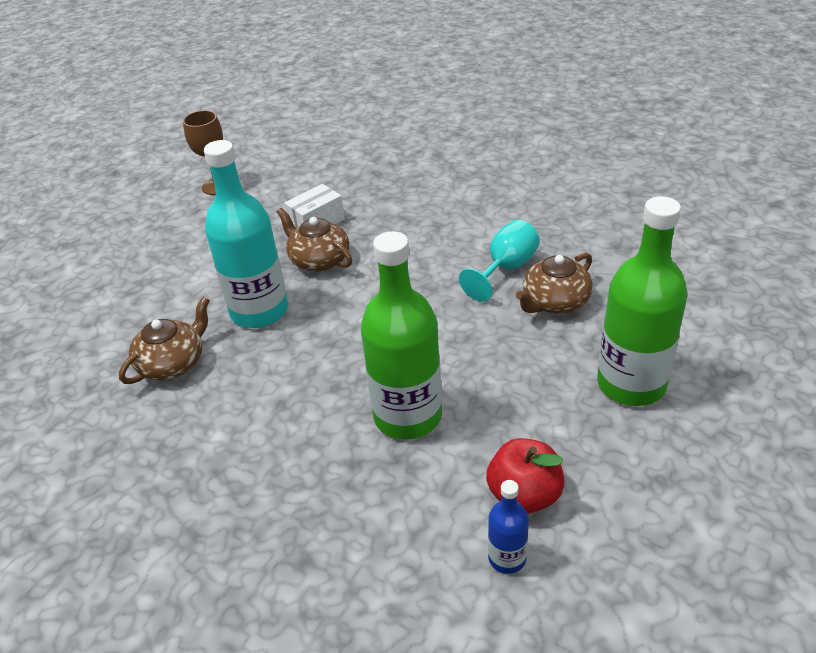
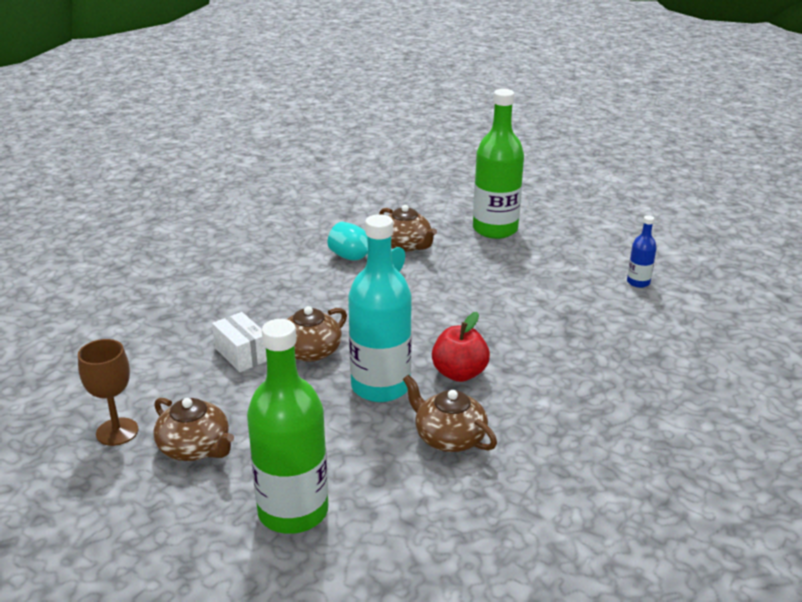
camera: 90 degrees left, 10 degrees down
(191, 224) = (195, 448): none -> brown teapot
(407, 416) = (522, 311): green bottle -> green bottle (293, 511)
(524, 495) = (590, 273): red apple -> red apple (459, 373)

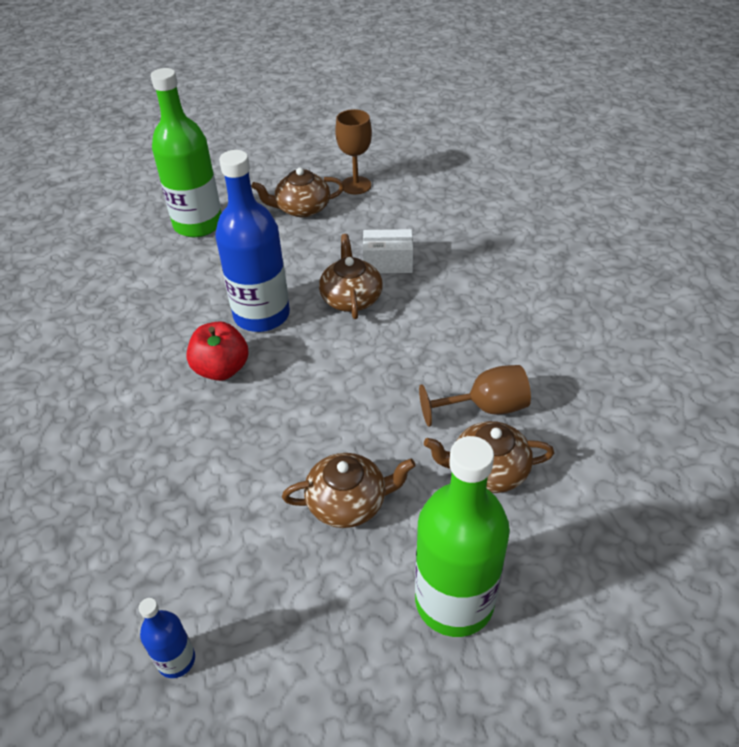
camera: 130 degrees right, 15 degrees up
(358, 260) = (485, 408): turquoise goblet -> brown goblet
(380, 386) = (261, 315): turquoise bottle -> blue bottle
(449, 437) = (165, 319): brown teapot -> brown teapot (348, 502)

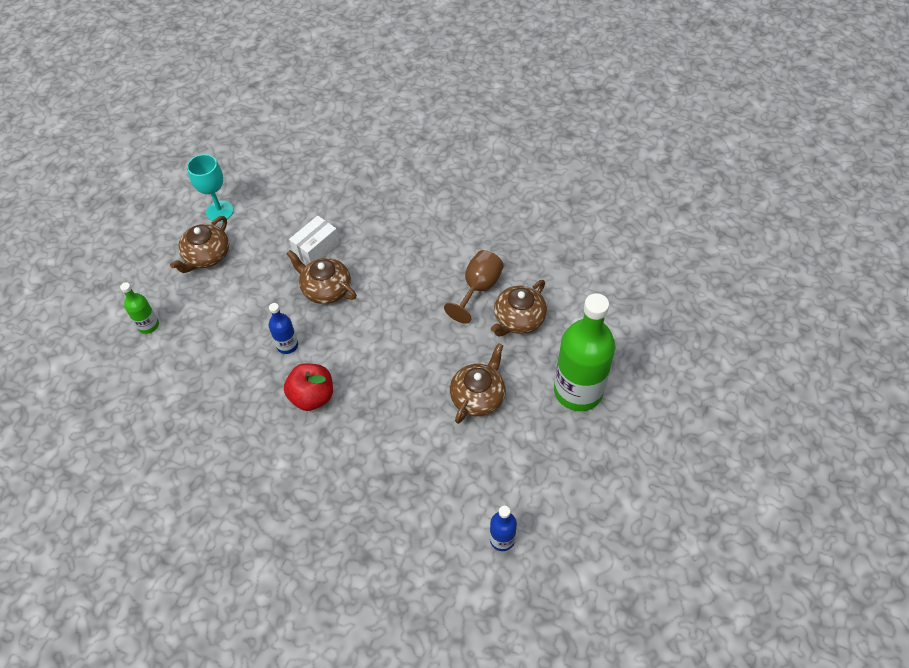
camera: 50 degrees left, 10 degrees up
(198, 224) = (148, 325): green bottle -> green bottle, size x0.46
(261, 315) = (287, 345): blue bottle -> blue bottle, size x0.46
(356, 185) = (220, 211): brown goblet -> turquoise goblet

